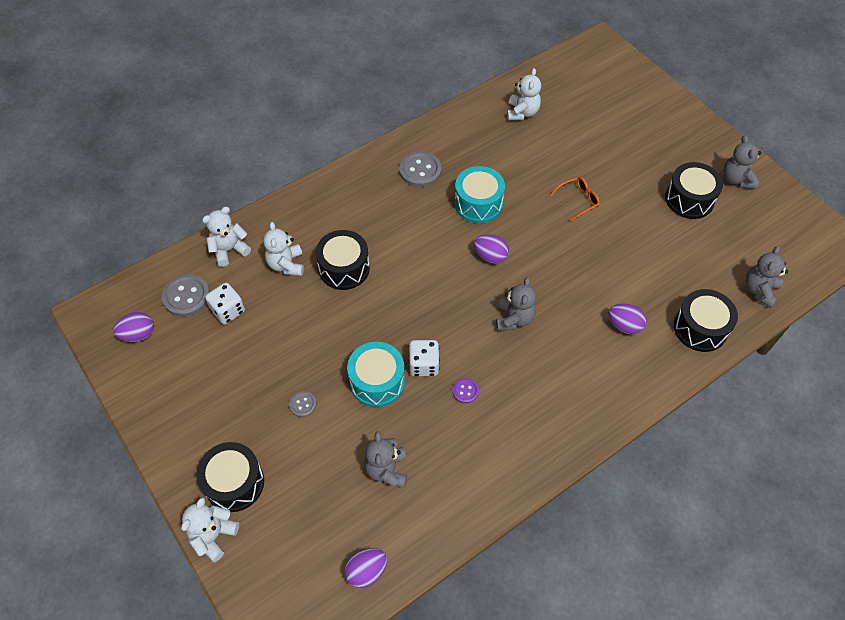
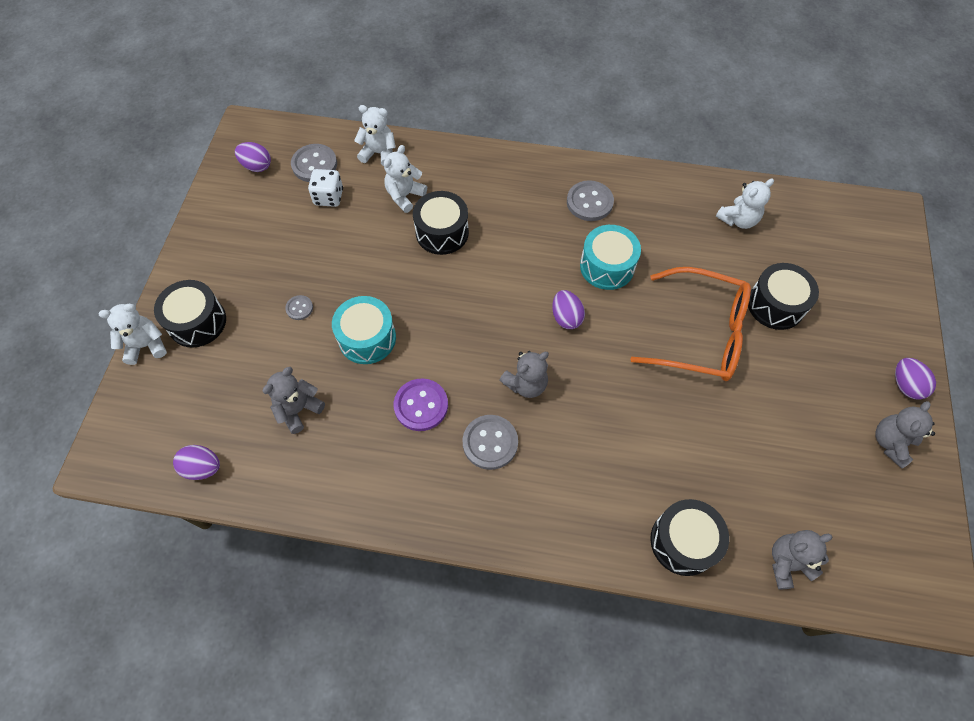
camera: 45 degrees right, 5 degrees up
(424, 365) = (414, 357): white dice -> none
(465, 391) = (421, 405): purple button -> purple button, size x1.88
(534, 374) = (490, 443): none -> grey button
(578, 200) = (701, 334): orange glasses -> orange glasses, size x2.35
(624, 325) = (614, 474): purple egg -> purple egg (905, 385)
(689, 199) = (814, 421): black drum -> black drum (775, 305)

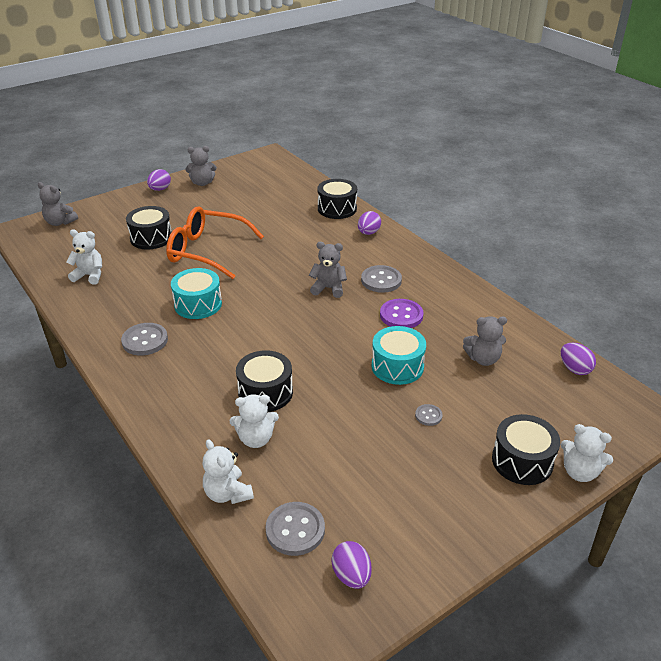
camera: 135 degrees left, 25 degrees down
(329, 197) = (317, 486): white dice -> none
(566, 317) = (261, 299): purple egg -> purple egg (368, 233)
(701, 334) = (207, 251): orange glasses -> orange glasses turned 45 degrees counterclockwise
(787, 563) = (305, 185): grey teddy bear -> grey teddy bear (60, 222)

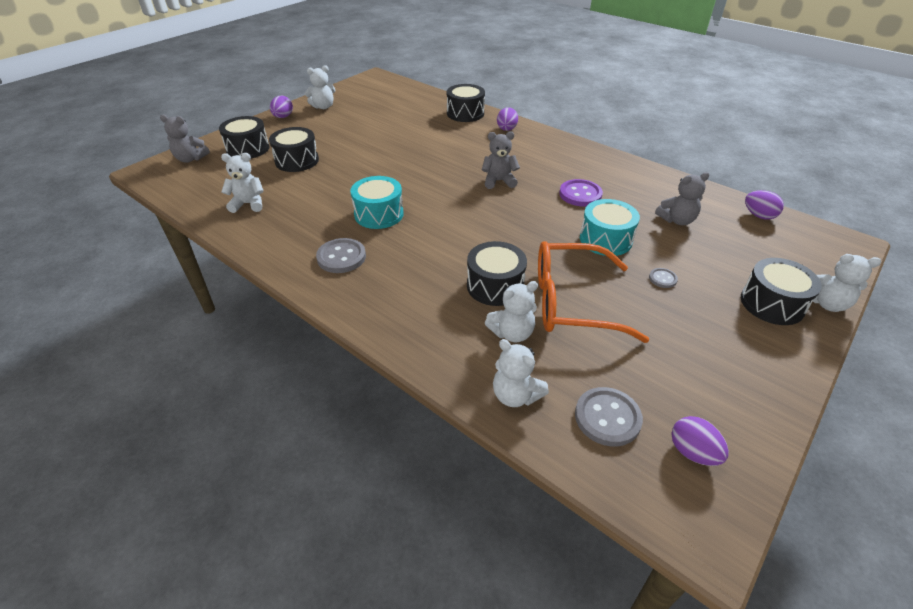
camera: 15 degrees left, 5 degrees up
(113, 219) = (248, 149): none -> black drum
(202, 183) = (323, 107): grey teddy bear -> white teddy bear
(207, 251) = (361, 165): orange glasses -> orange glasses (571, 302)
(381, 280) = (543, 167): grey button -> none

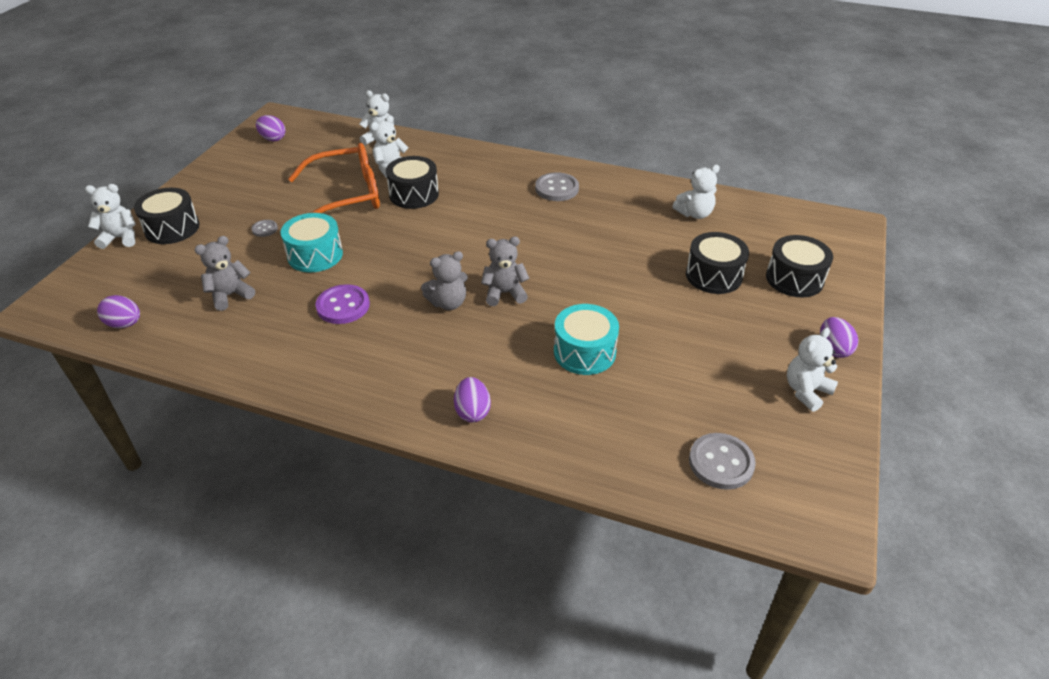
camera: 160 degrees right, 0 degrees up
(190, 159) = (834, 249): grey teddy bear -> grey teddy bear (504, 293)
(379, 214) = (557, 232): turquoise drum -> turquoise drum (584, 352)
(465, 113) = (561, 439): black drum -> none
(607, 418) = (322, 142): grey button -> grey button (721, 462)

